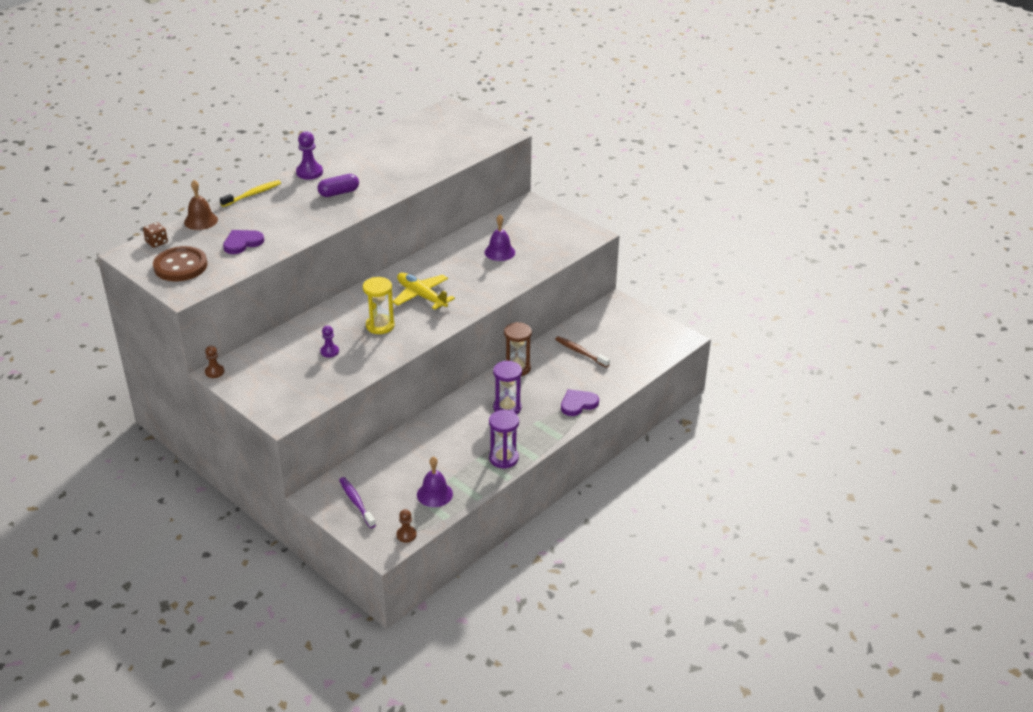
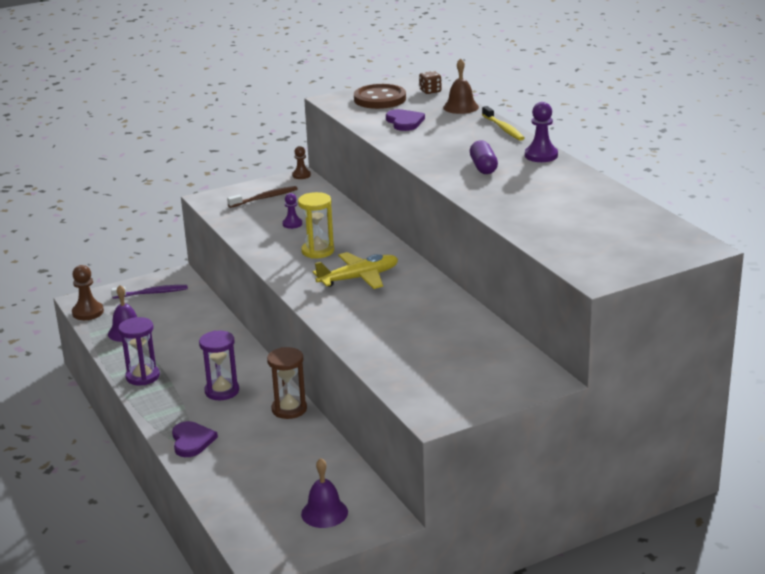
camera: 110 degrees right, 10 degrees down
(406, 535) = (88, 312): brown pawn -> brown pawn, size x1.58
(499, 252) = (426, 338): purple bell -> purple bell (324, 513)
(580, 352) = (289, 462): brown toothbrush -> brown toothbrush (264, 198)

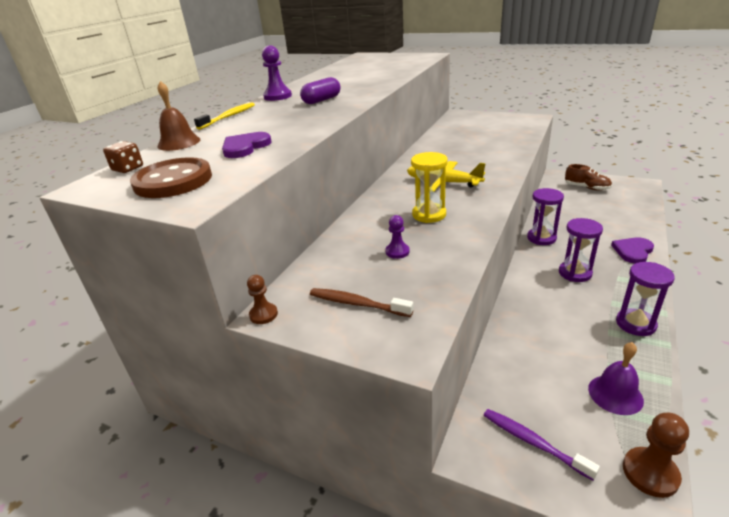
camera: 125 degrees left, 5 degrees up
(289, 409) = (541, 238): brown hourglass -> purple hourglass
(324, 513) = (586, 188): purple bell -> brown shoe

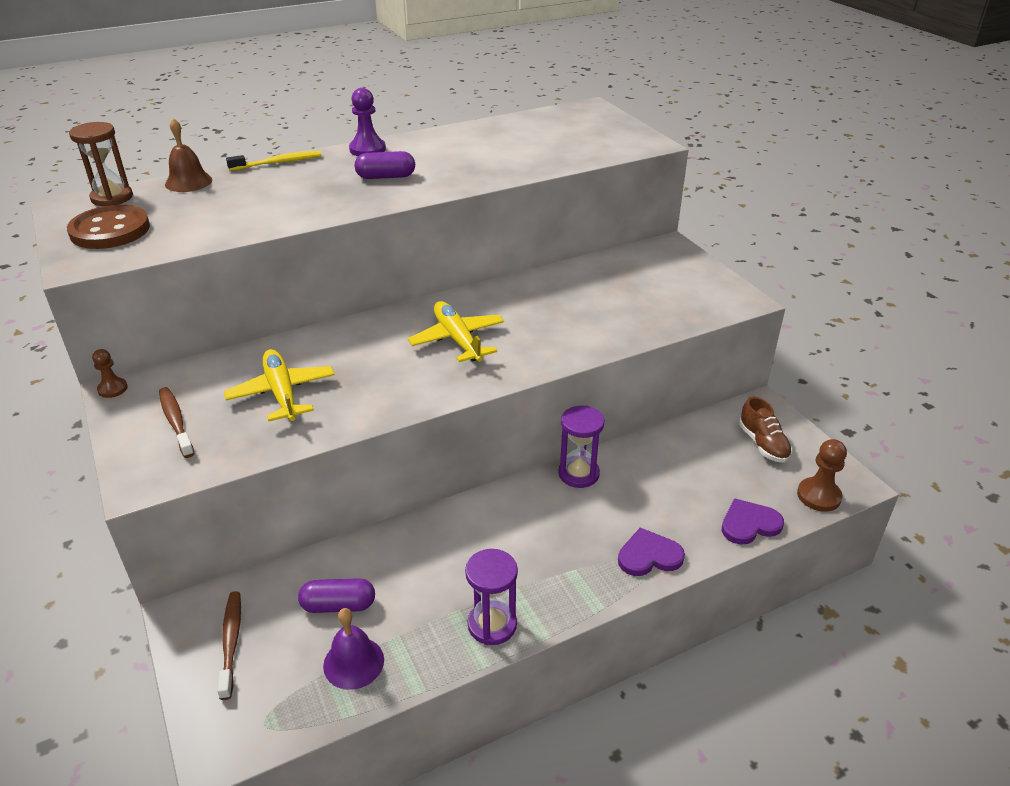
camera: 35 degrees right, 5 degrees up
(128, 168) = (112, 198): brown dice -> brown hourglass
(245, 147) = (213, 215): purple heart -> purple heart (749, 524)
(397, 252) = (282, 393): purple pawn -> yellow plane
(429, 215) = (375, 370): yellow hourglass -> none
(533, 442) = (231, 642): purple toothbrush -> brown toothbrush
(551, 372) = (338, 605): none -> purple capsule
(575, 273) = (536, 535): purple hourglass -> none
(650, 473) = (267, 732): brown pawn -> brown pawn (818, 496)

